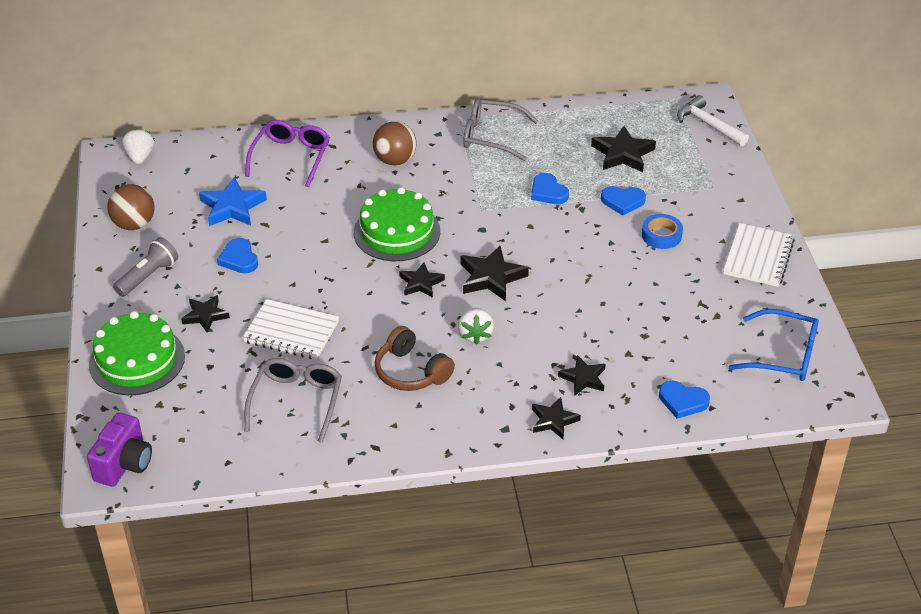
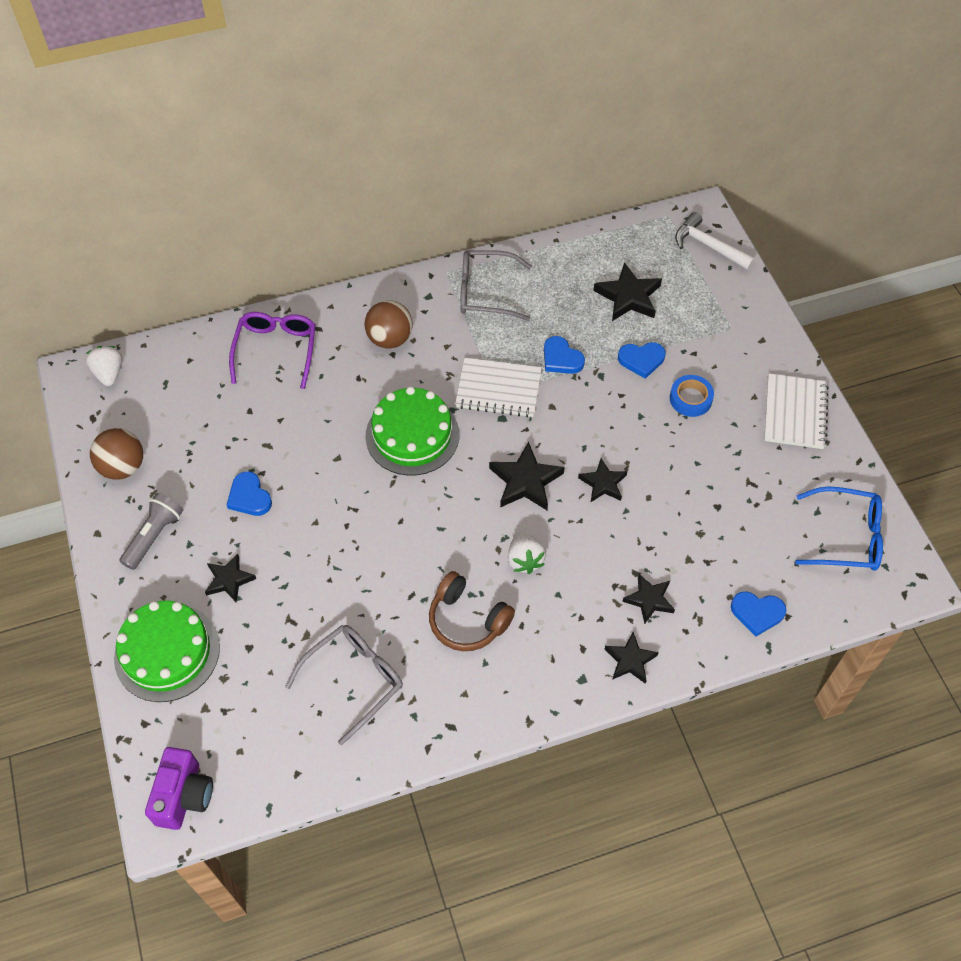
camera: 10 degrees left, 15 degrees up
(232, 207) = (226, 427): blue star -> none
(291, 332) = (328, 587): white notebook -> white notebook (498, 389)
(296, 402) = (353, 680): grey glasses -> grey glasses turned 45 degrees clockwise
(421, 283) = (452, 500): black star -> black star (603, 483)

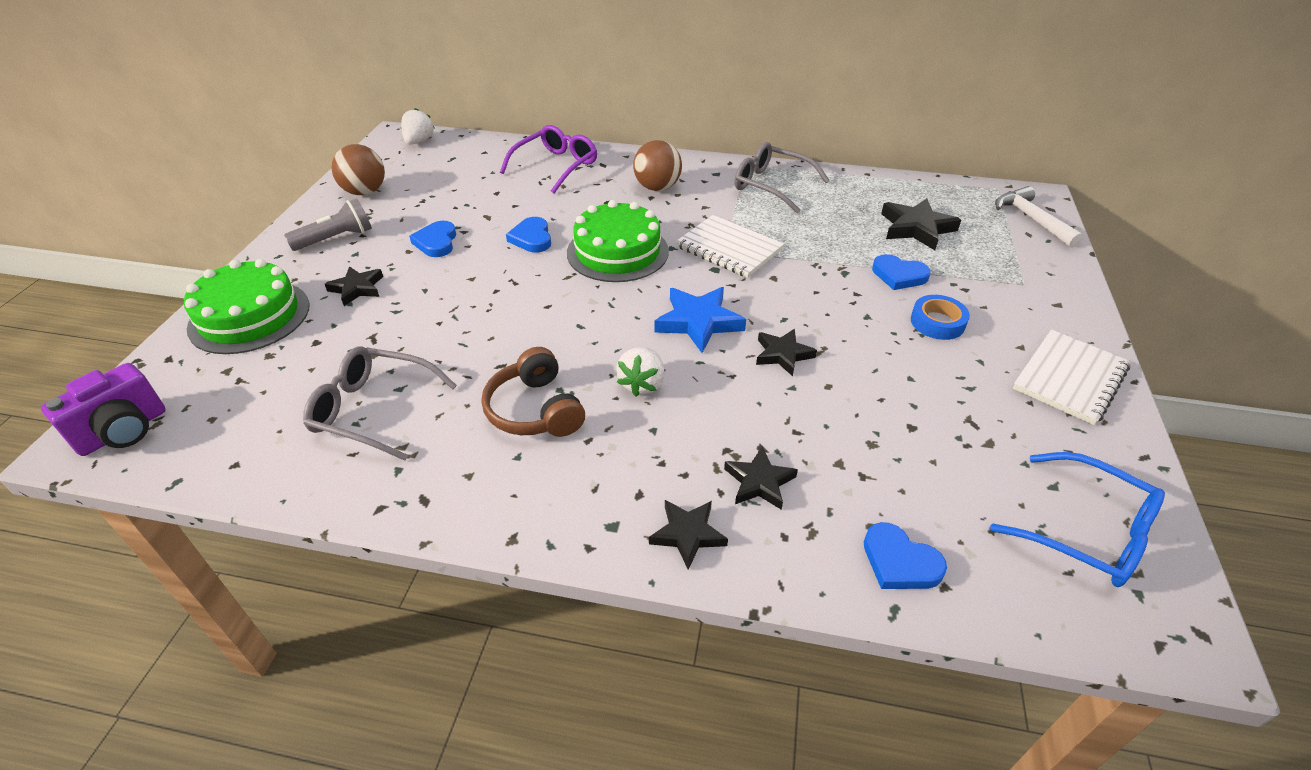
camera: 30 degrees right, 15 degrees down
(353, 680) = (374, 410): grey glasses -> grey glasses turned 150 degrees counterclockwise
(525, 481) = (698, 322): black star -> blue star
(561, 358) = (811, 248): blue heart -> blue heart (532, 238)

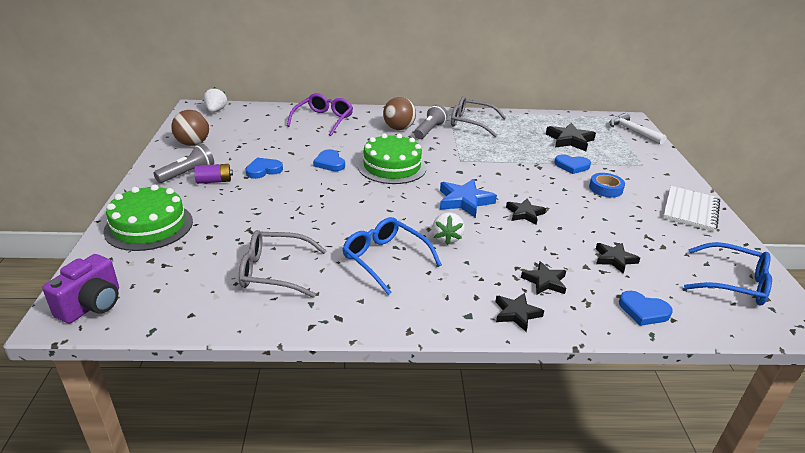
camera: 15 degrees left, 10 degrees down
(357, 288) = (221, 202): black star -> black star (614, 259)
(364, 254) = (214, 181): none -> purple battery
(436, 242) = (263, 170): blue heart -> blue heart turned 75 degrees clockwise
(535, 410) = (385, 259): brown headphones -> blue glasses
(701, 194) = (429, 130): none -> grey flashlight
(729, 248) = (462, 159): white notebook -> none

